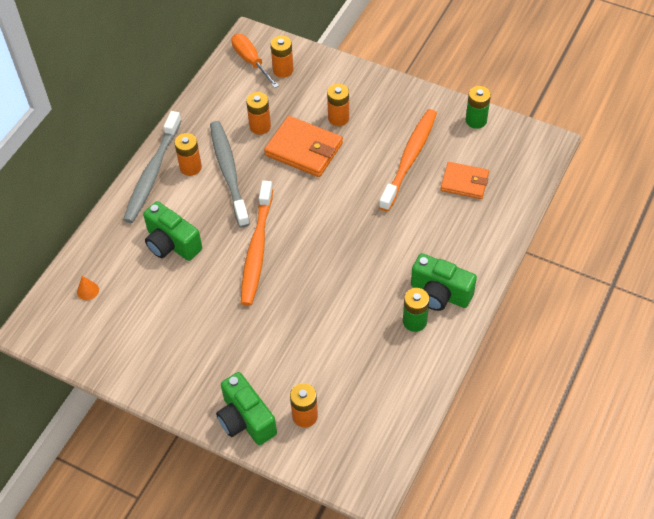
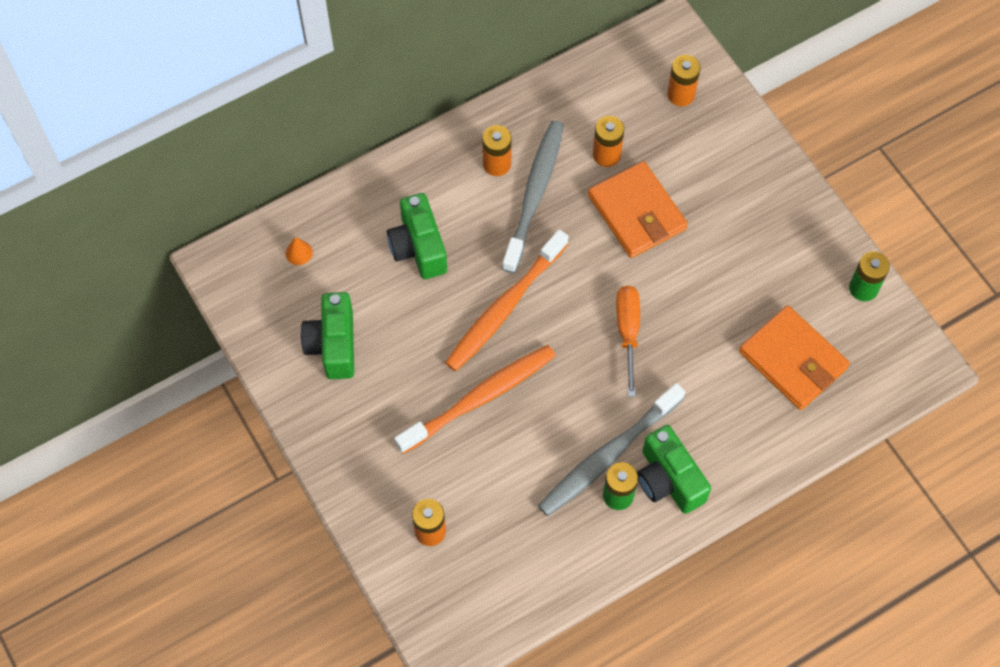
camera: 30 degrees right, 10 degrees up
(152, 173) = (451, 147): grey toothbrush -> grey toothbrush (608, 455)
(246, 419) = (368, 498): green camera -> green camera (333, 345)
(251, 61) = (651, 63): orange screwdriver -> orange screwdriver (628, 333)
(338, 118) = (703, 194): orange battery -> none
(409, 159) = (749, 293): orange toothbrush -> orange toothbrush (479, 398)
(464, 182) = (793, 360): orange wallet -> orange wallet, size x1.53

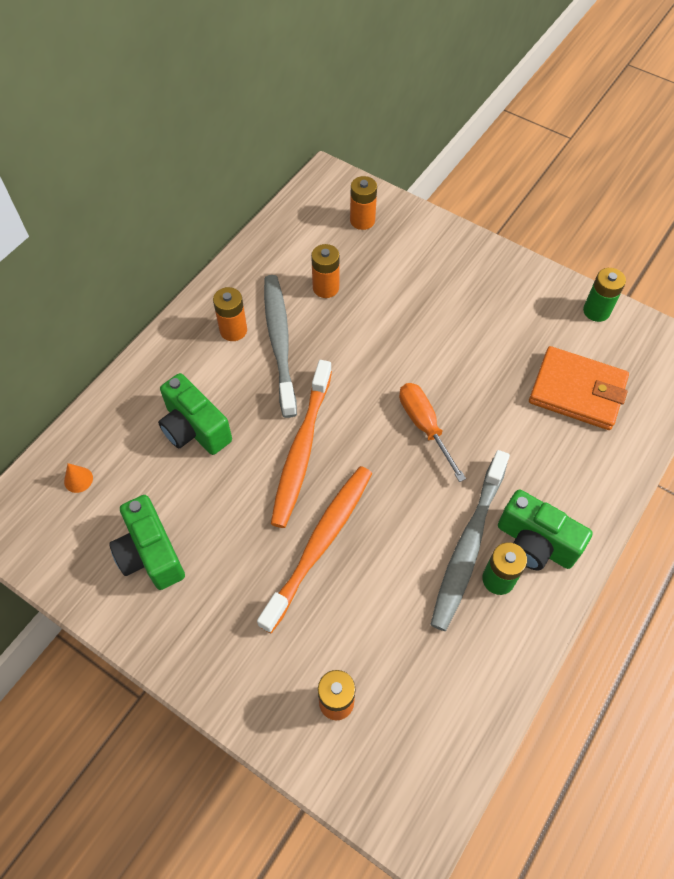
camera: 25 degrees left, 5 degrees down
(637, 212) = (376, 323): orange wallet -> none

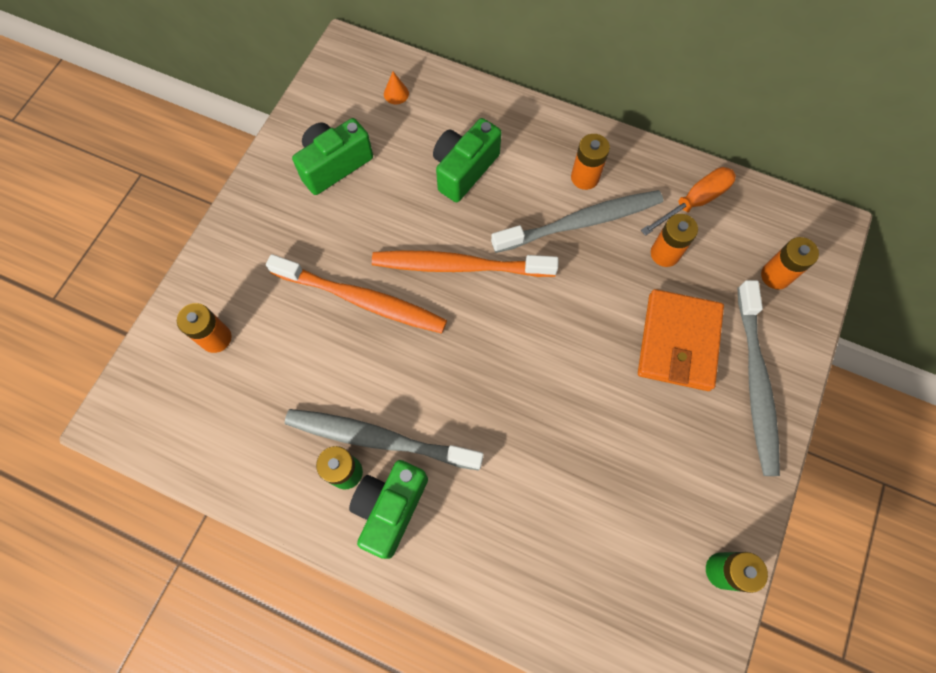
camera: 80 degrees right, 10 degrees up
(424, 426) = (509, 379): orange screwdriver -> orange screwdriver (694, 201)
(451, 255) = (755, 382): none -> grey toothbrush
(577, 391) = (593, 548): orange wallet -> orange wallet (678, 342)

